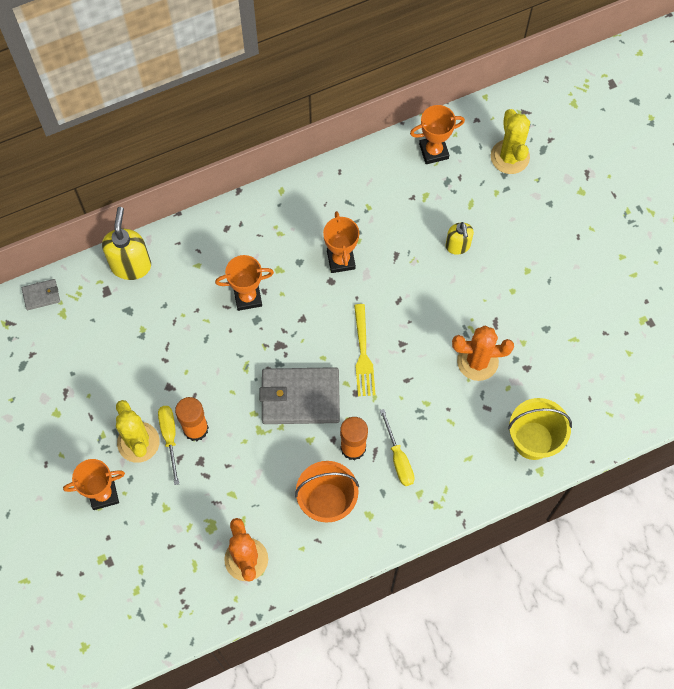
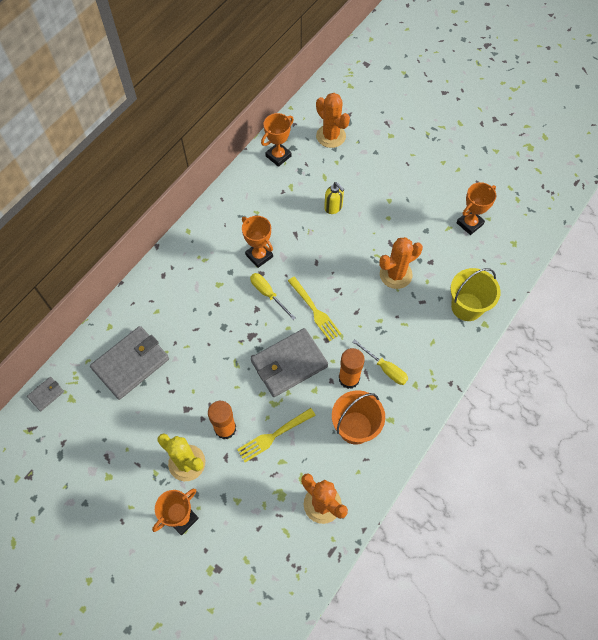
camera: 30 degrees left, 5 degrees down
(131, 265) = (105, 336): yellow soap dispenser -> none
(140, 308) = (131, 364): none -> grey wallet
(170, 437) = (209, 445): yellow screwdriver -> yellow screwdriver (268, 294)
(240, 463) = (274, 435): none -> yellow fork
(247, 297) = (207, 314): orange trophy -> orange trophy (469, 223)
(510, 157) = (331, 136): yellow cactus -> orange cactus

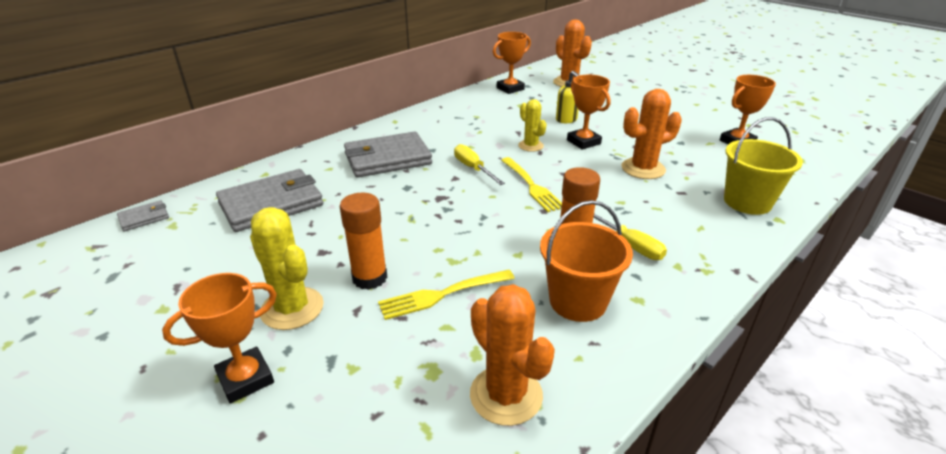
camera: 10 degrees right, 30 degrees down
(259, 256) = (470, 142): orange trophy -> orange trophy (583, 142)
(289, 364) = (485, 226): grey wallet -> grey wallet (387, 159)
(308, 254) = (531, 146): none -> yellow cactus

